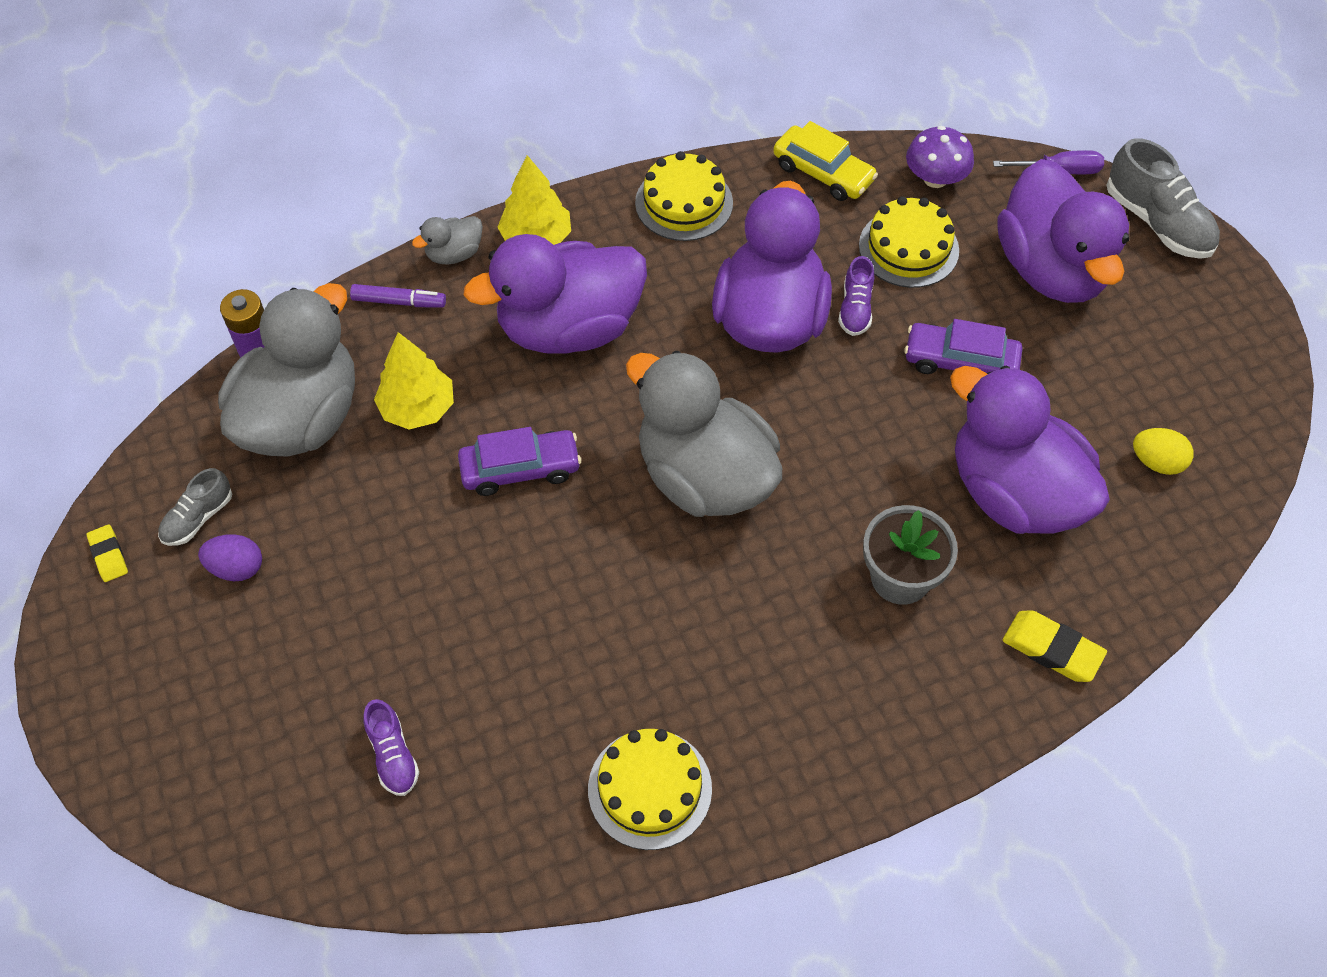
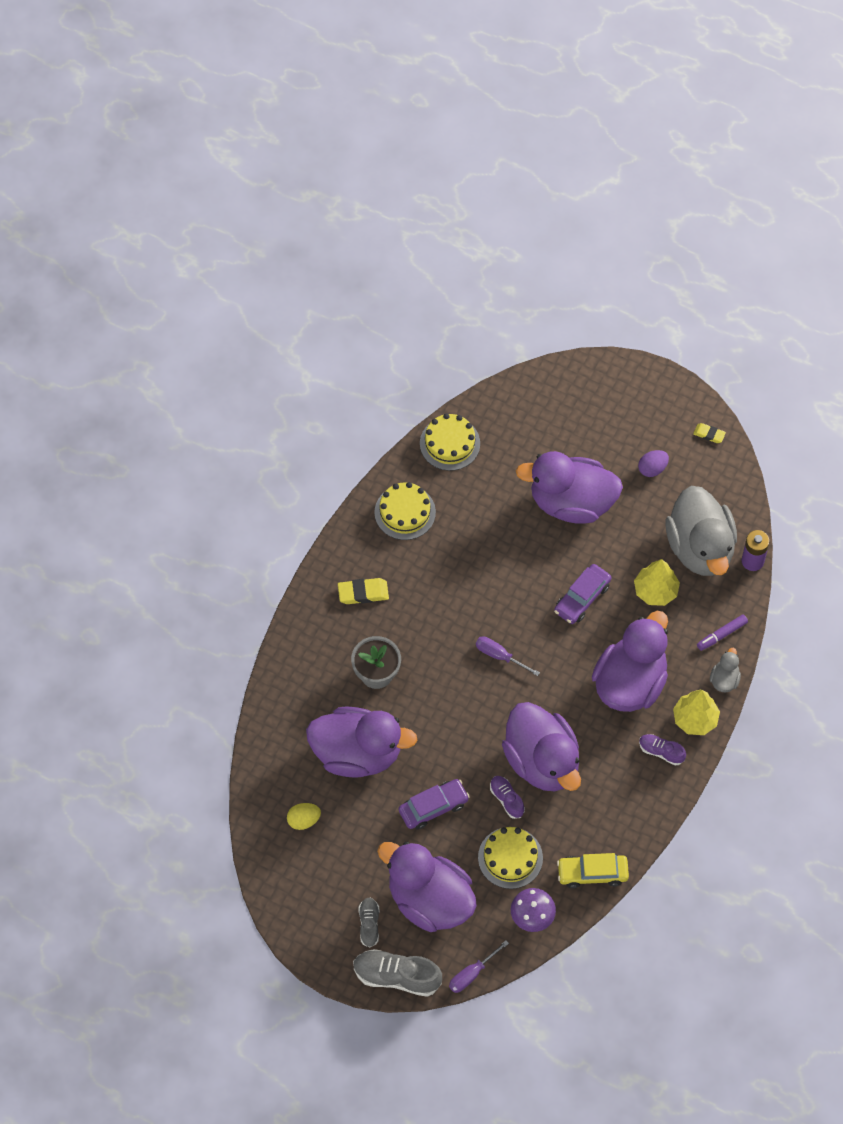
camera: 140 degrees right, 5 degrees up
(198, 518) = (692, 475): grey shoe -> grey shoe (369, 924)
(393, 755) = (513, 451): purple shoe -> purple shoe (661, 752)
(395, 608) = (571, 502): none -> purple duck
(684, 203) = (644, 797): yellow cake -> yellow cake (450, 443)
(704, 477) = (499, 656): grey duck -> purple screwdriver
(1052, 649) = (289, 689): yellow eraser -> yellow eraser (363, 593)

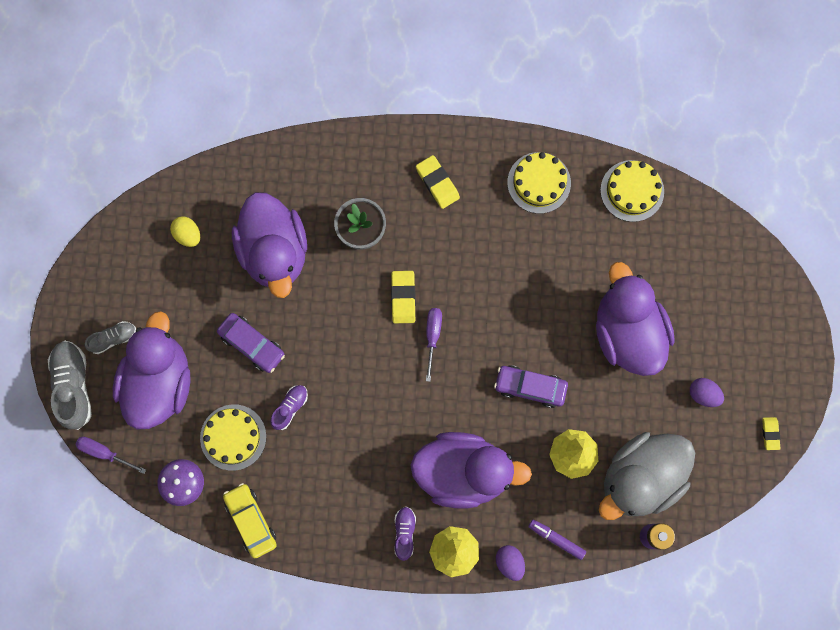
camera: 65 degrees right, 15 degrees up
(453, 665) = (403, 298): none -> yellow eraser
(542, 761) = (343, 424): purple duck -> none
(724, 679) = (509, 562): grey duck -> purple egg

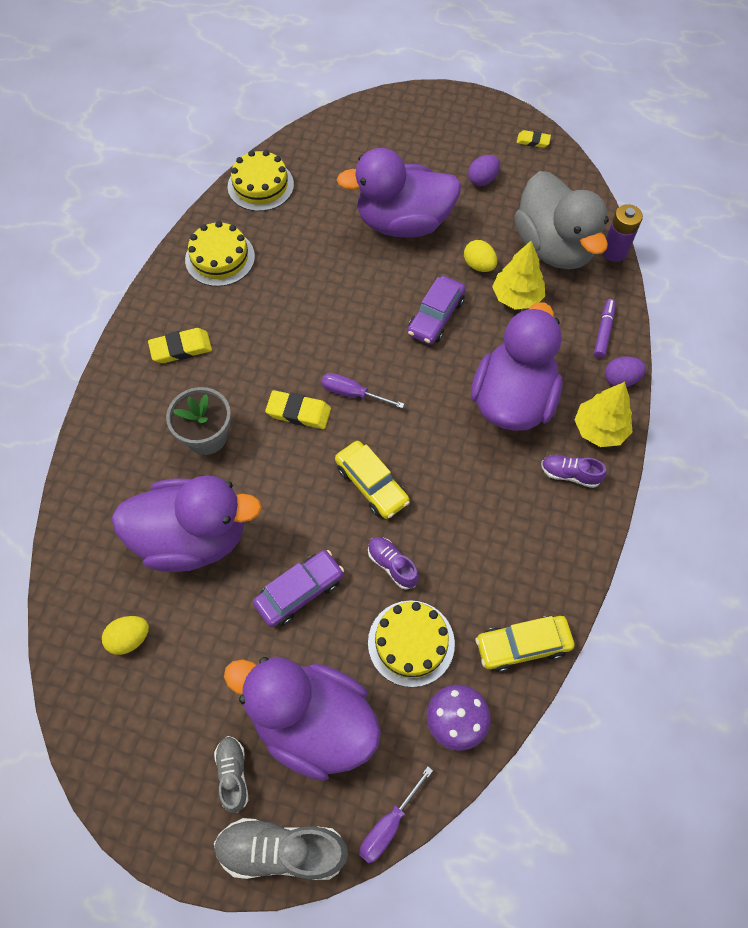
camera: 75 degrees left, 15 degrees down
(353, 374) = (371, 484): none -> yellow car
(556, 539) = (603, 332): purple marker -> purple marker turned 150 degrees clockwise
(598, 413) = (479, 265): none -> yellow egg

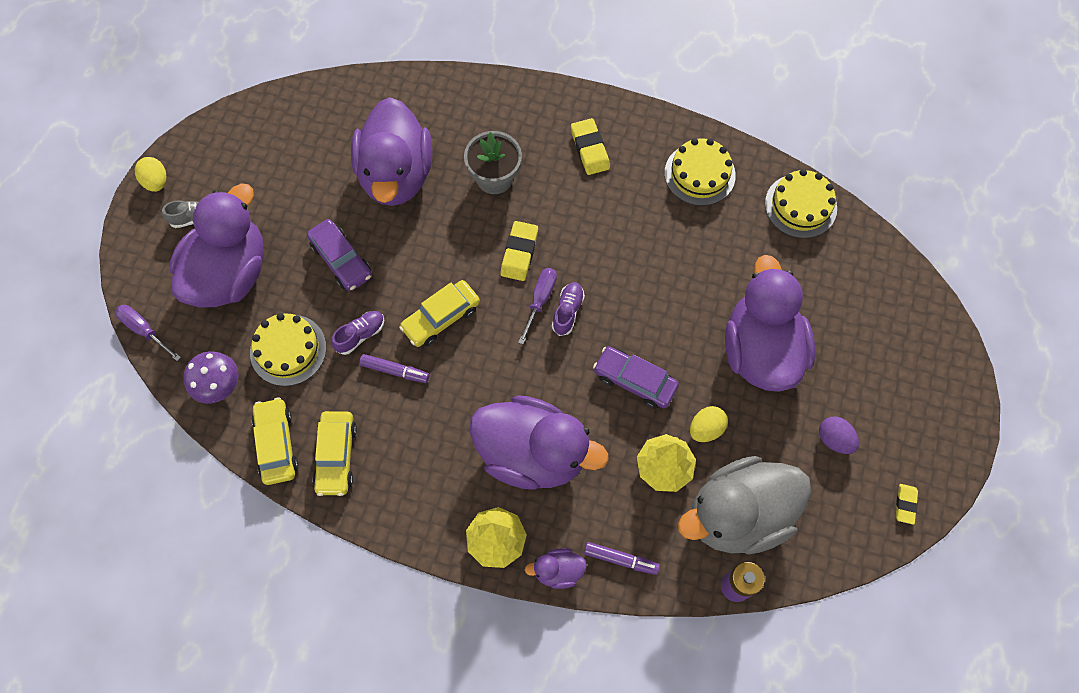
camera: 90 degrees right, 5 degrees up
(129, 639) = (312, 137): yellow egg -> yellow egg (156, 181)
(282, 850) = (138, 255): grey shoe -> none
(432, 528) = (395, 370): none -> purple marker
(530, 581) = (336, 456): none -> yellow car
(570, 474) = (445, 504): purple shoe -> purple shoe (567, 311)
(620, 379) = (558, 571): purple egg -> purple duck

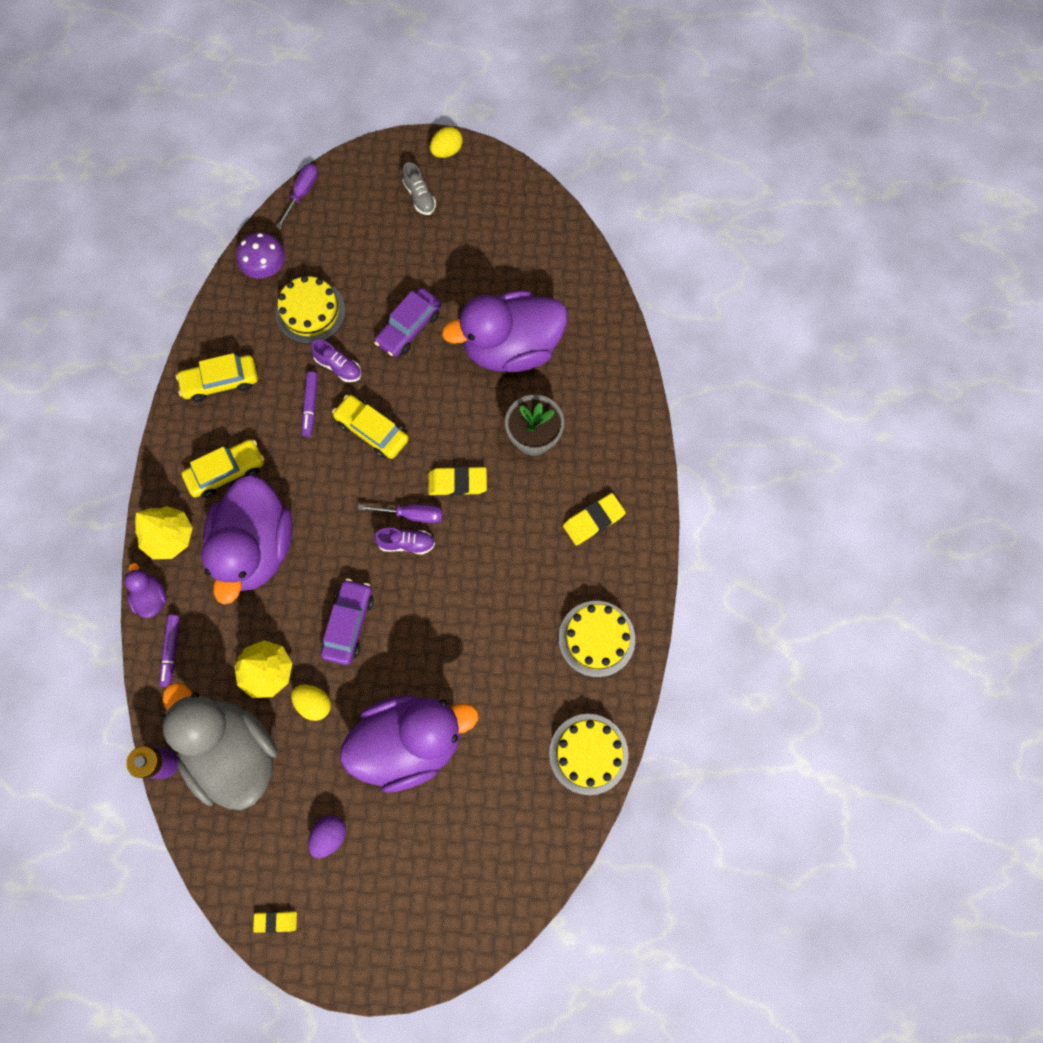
camera: 75 degrees right, 5 degrees up
(229, 273) = (372, 240): purple duck -> none
(277, 444) = (221, 331): yellow car -> yellow car (226, 472)

